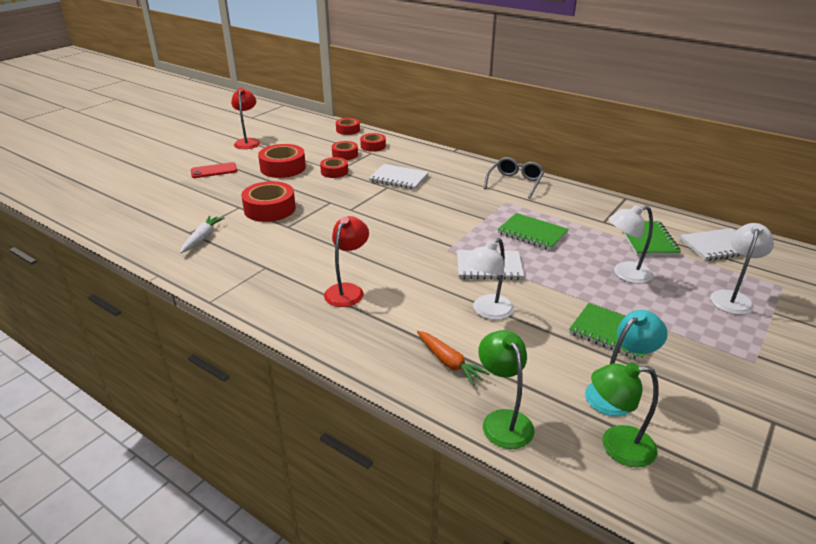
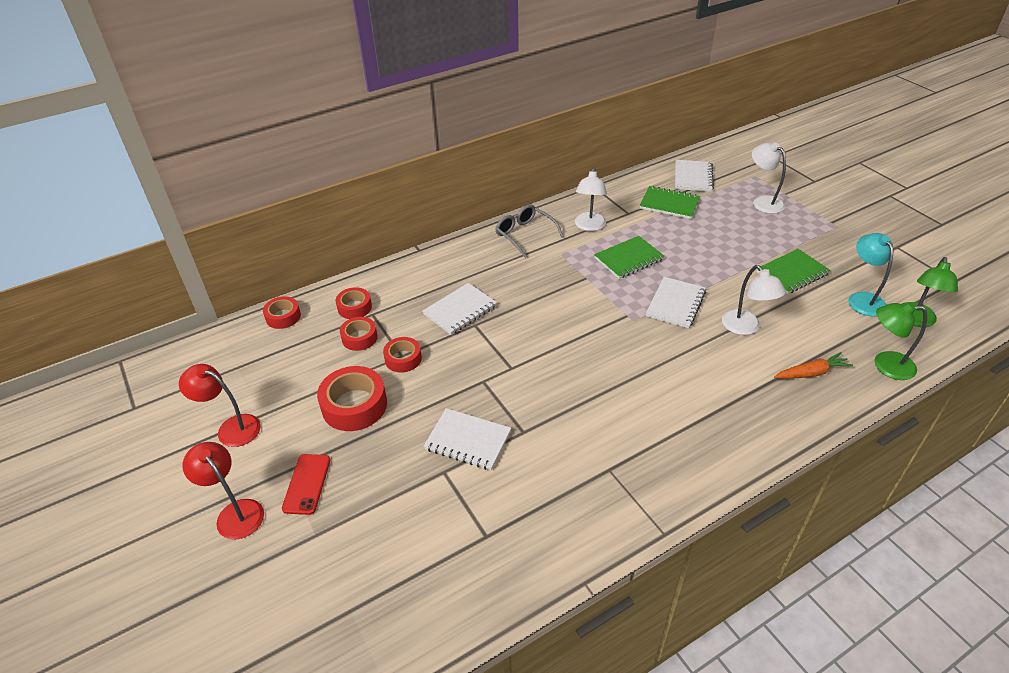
camera: 65 degrees left, 10 degrees up
(202, 238) = (511, 523): white carrot -> none
(270, 209) = (468, 440): red tape -> white notebook
(348, 290) = (681, 410): red lamp -> red lamp (235, 512)
(625, 274) = (715, 235): white lamp -> white lamp (589, 226)

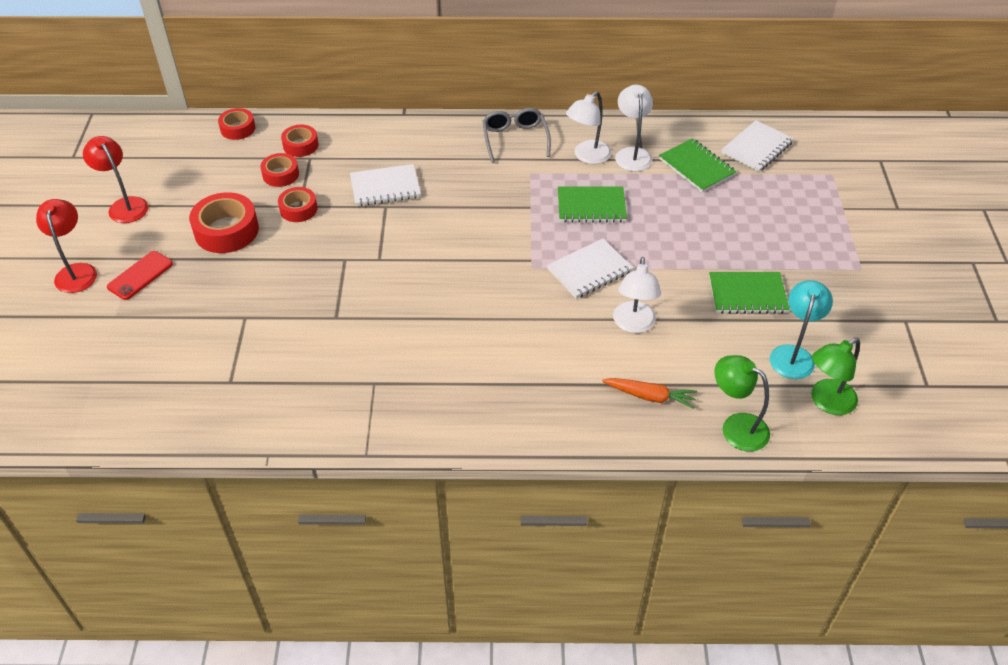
camera: 30 degrees right, 5 degrees up
(468, 440) = (285, 302): white notebook -> none
(763, 202) = (805, 207): white lamp -> white lamp (632, 154)

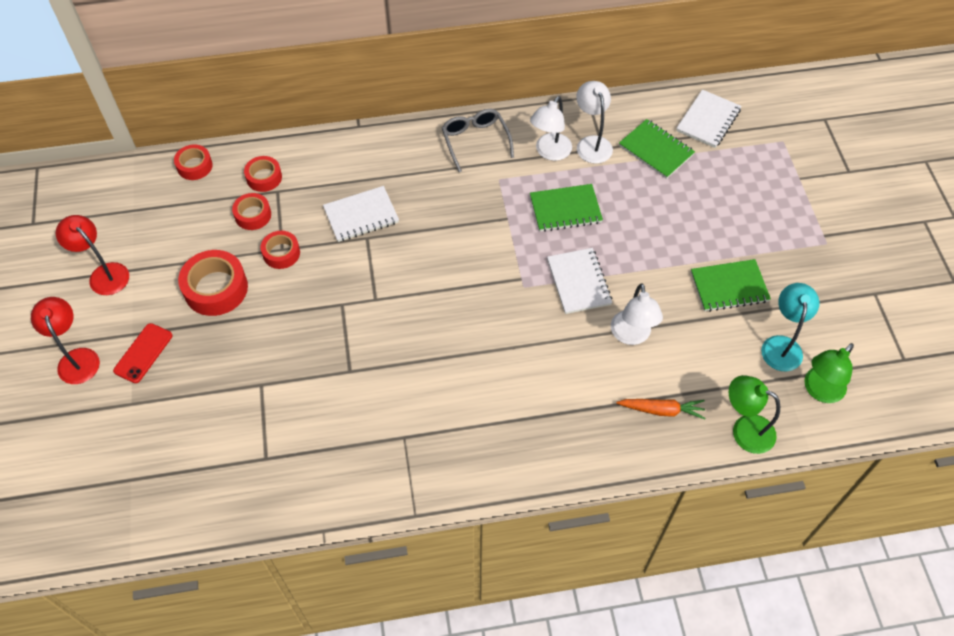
camera: 10 degrees left, 10 degrees up
(589, 270) = (578, 282): white notebook -> white notebook turned 60 degrees counterclockwise

